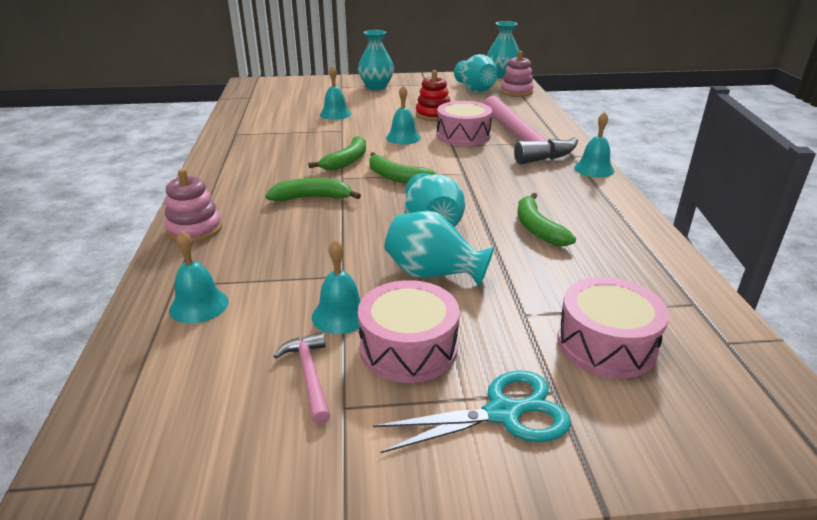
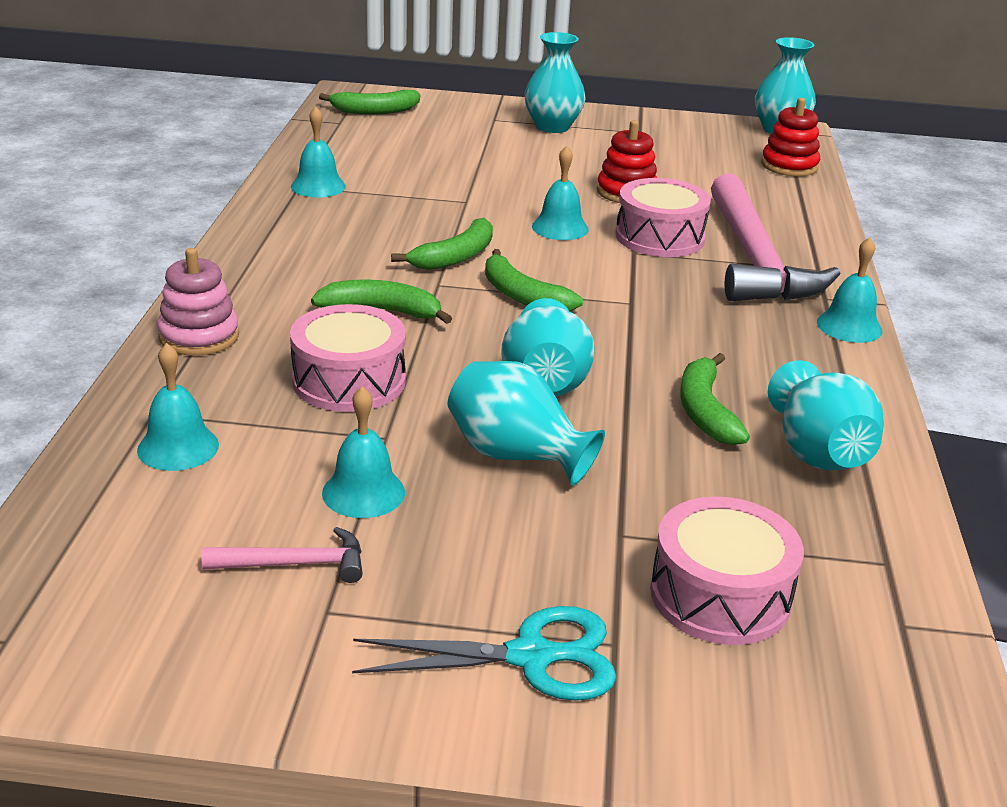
camera: 10 degrees right, 0 degrees up
(269, 89) = (375, 111): none -> green banana
(309, 375) = (295, 564): pink hammer -> pink hammer turned 90 degrees clockwise
(335, 114) = (467, 170): turquoise bell -> turquoise bell (318, 186)
(408, 348) = (439, 552): pink drum -> pink drum (349, 381)
(475, 90) = (719, 153): turquoise vase -> turquoise vase (817, 452)
(516, 92) = (789, 166): pink stacking toy -> red stacking toy

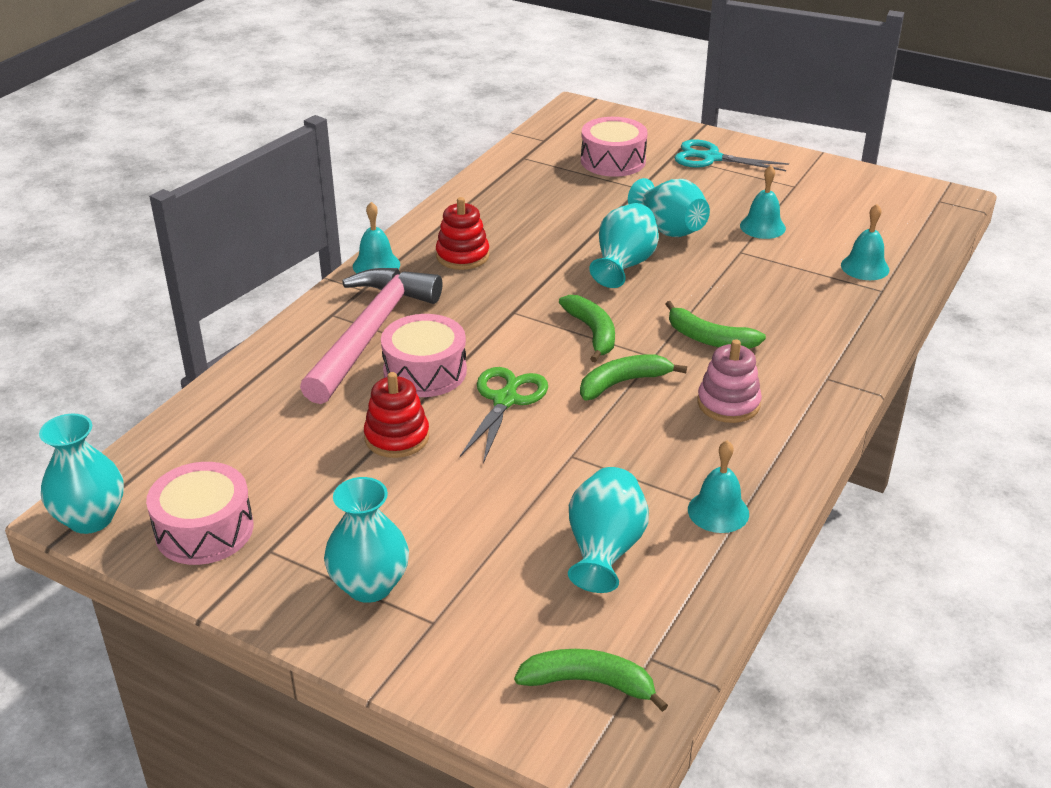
camera: 155 degrees left, 5 degrees up
(199, 336) = (852, 341): pink stacking toy -> pink stacking toy (728, 404)
(295, 564) = (805, 204): pink hammer -> none
(349, 381) = (751, 289): pink drum -> pink drum (204, 530)
(560, 228) = (505, 400): turquoise bell -> green scissors
(705, 411) = (538, 232): green banana -> none
(789, 166) = (176, 446): red stacking toy -> red stacking toy (462, 256)
(817, 452) = (498, 201): turquoise vase -> turquoise vase (604, 550)

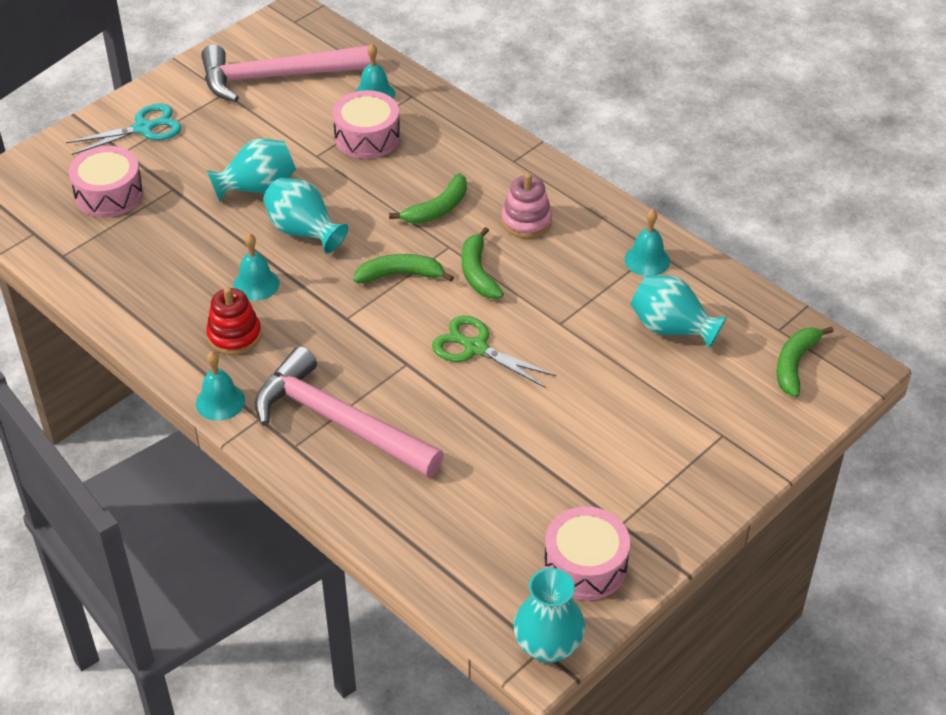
camera: 75 degrees left, 10 degrees up
(369, 585) = (677, 466): turquoise vase -> none
(397, 437) = (502, 425): red stacking toy -> none
(425, 371) = (415, 392): pink drum -> pink drum (367, 137)
(711, 158) = (143, 128): turquoise scissors -> turquoise scissors turned 150 degrees counterclockwise
(762, 227) = (283, 131): turquoise bell -> turquoise bell (256, 284)
(841, 207) = (276, 77): none -> pink hammer

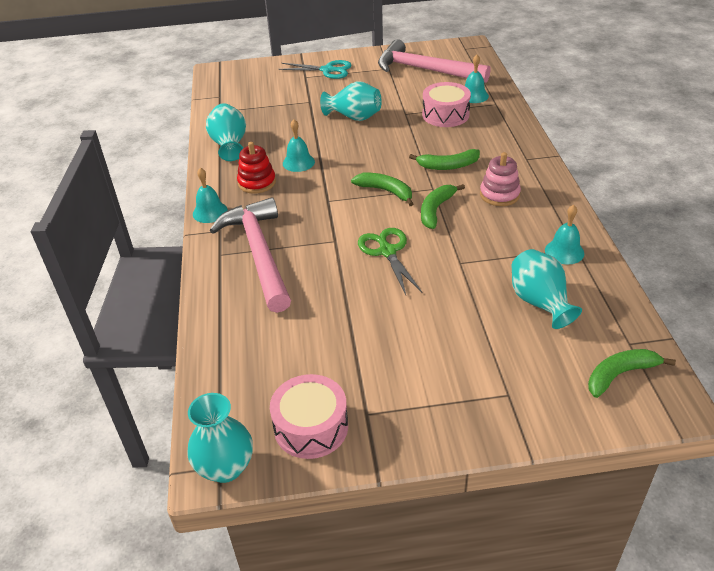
camera: 40 degrees right, 5 degrees down
(109, 194) = (275, 92): pink drum -> none
(304, 231) = (355, 147): turquoise vase -> turquoise vase (229, 145)

